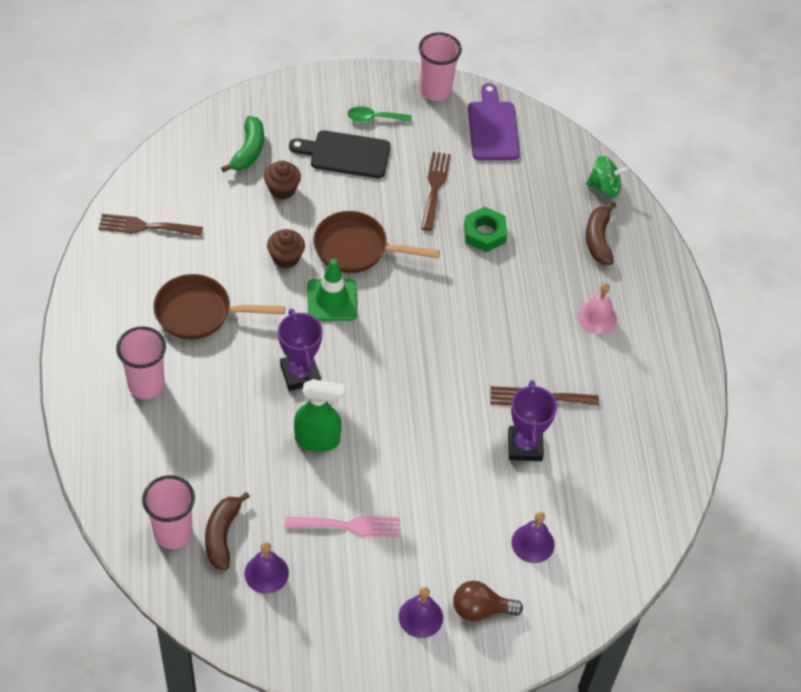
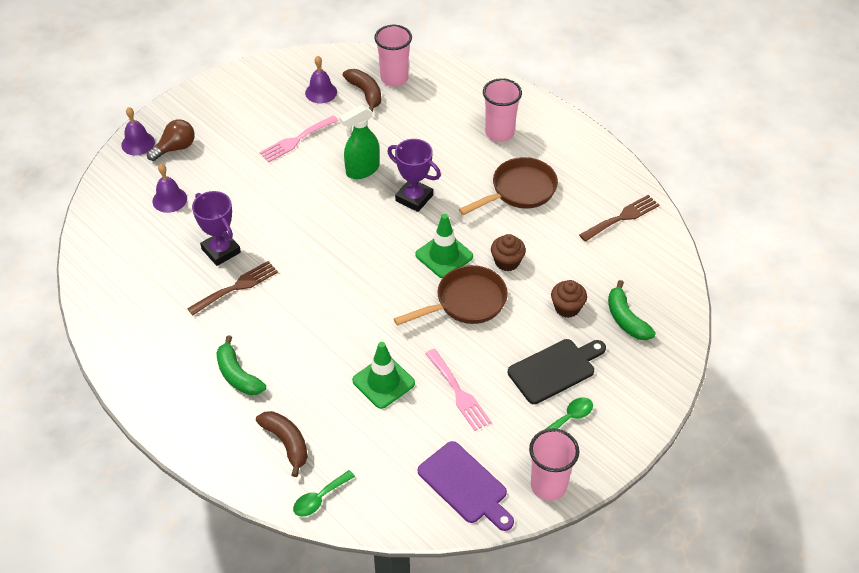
camera: 145 degrees right, 5 degrees down
(420, 617) = (209, 124): purple bell -> purple bell (138, 143)
(435, 187) = (459, 393): brown fork -> pink fork
(484, 233) = (383, 382): green nut -> green traffic cone
(597, 317) = (238, 375): pink bell -> green banana
(604, 187) = (319, 498): green spinning top -> green spoon

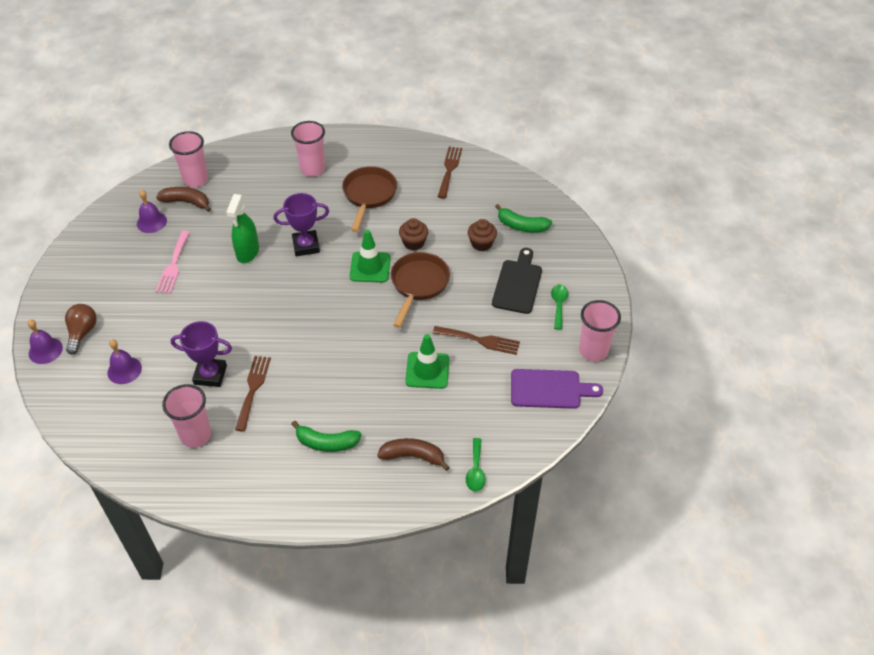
camera: 45 degrees left, 0 degrees up
(158, 290) = (196, 435): none -> pink cup
(459, 393) = (480, 340): pink fork -> brown fork

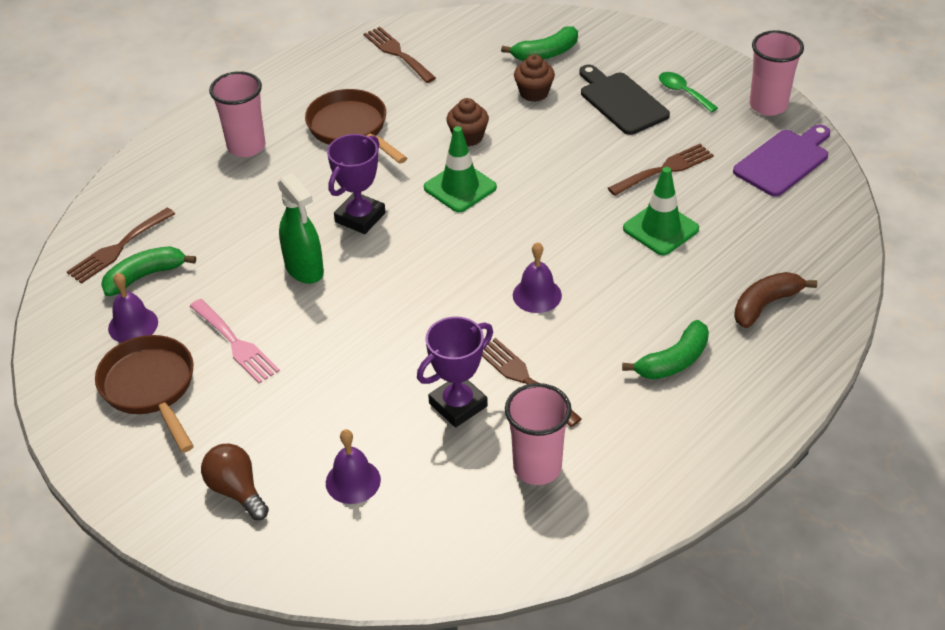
camera: 45 degrees left, 5 degrees down
(45, 350) = (219, 545): purple bell -> purple bell (537, 295)
(186, 202) = (144, 276): brown banana -> green banana
(196, 180) = (118, 248): pink cup -> brown fork
(418, 285) = (533, 167): brown pan -> brown pan (151, 388)
(475, 470) = (832, 270): green spoon -> none

